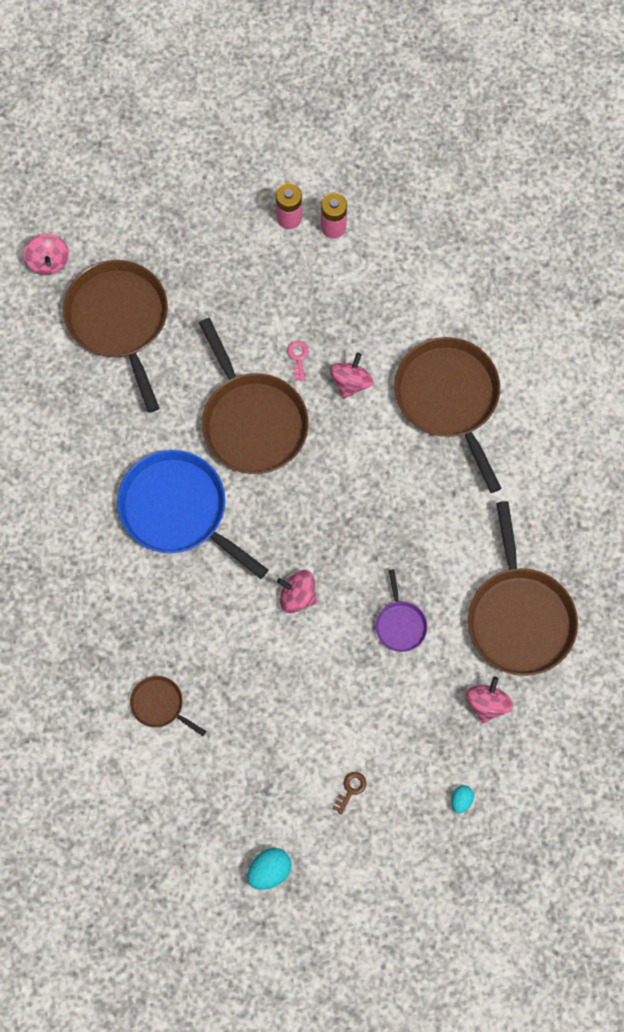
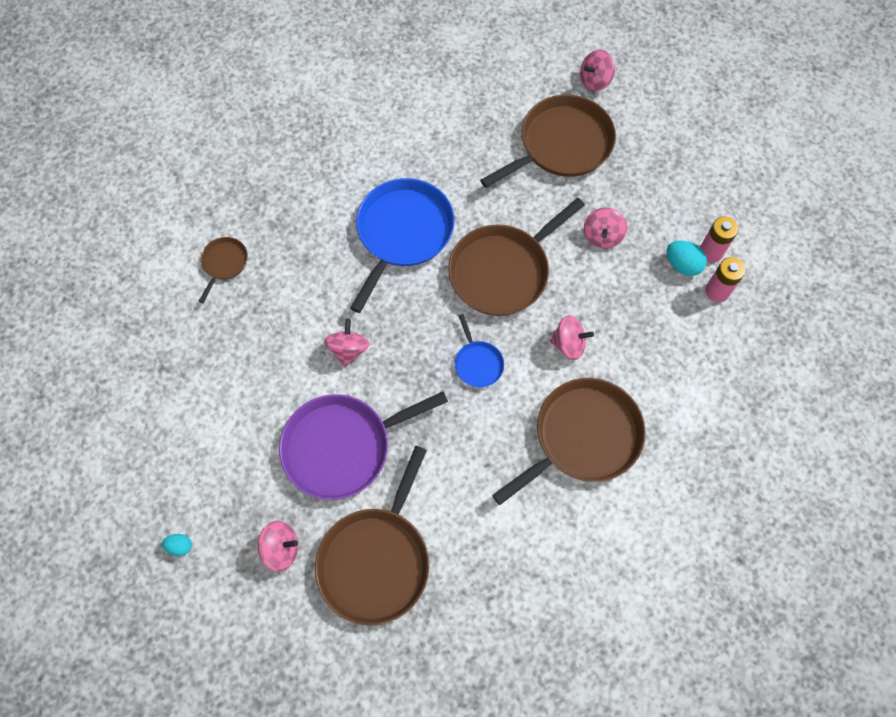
camera: 75 degrees right, 5 degrees down
(241, 313) = (602, 236): none -> pink spinning top
(269, 870) = (89, 389): turquoise egg -> turquoise egg (682, 265)
(298, 358) = (577, 293): pink key -> none
(347, 473) = (478, 363): none -> blue pan
(350, 789) = (174, 441): brown key -> none
(400, 624) = (342, 447): purple pan -> purple pan, size x2.11
(519, 617) = (376, 560): brown pan -> brown pan turned 45 degrees counterclockwise

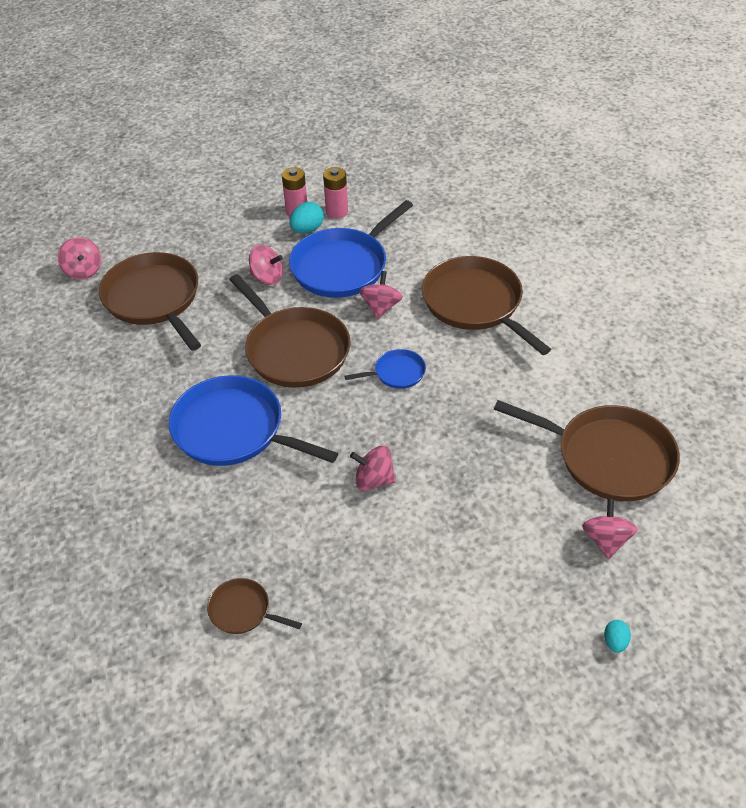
camera: 85 degrees left, 20 degrees down
(342, 447) = (488, 485): purple pan -> none
(628, 304) = (343, 266): none -> blue pan

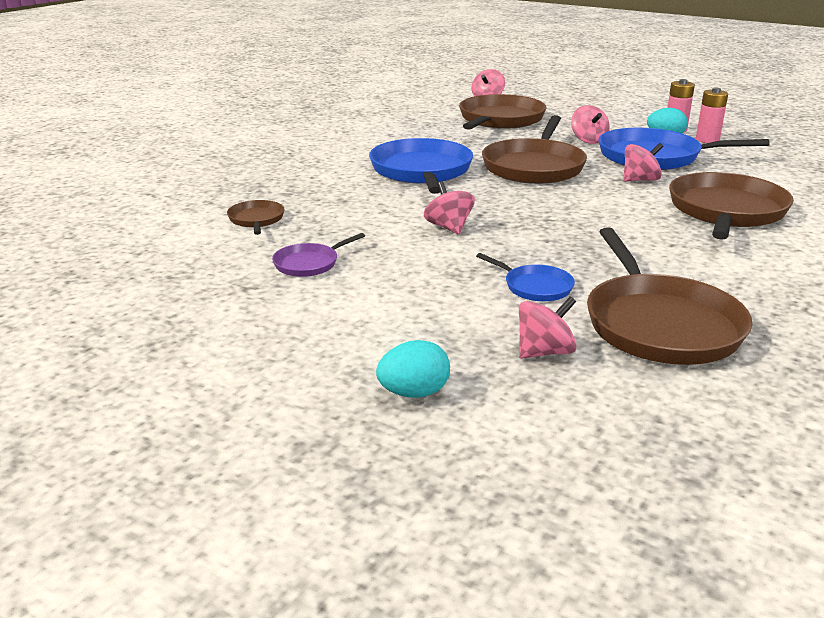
camera: 55 degrees right, 20 degrees down
(371, 611) = (309, 263): none -> purple pan
(397, 373) = (580, 204): blue pan -> blue pan (535, 287)
(615, 642) = (414, 393): turquoise egg -> turquoise egg, size x1.64

